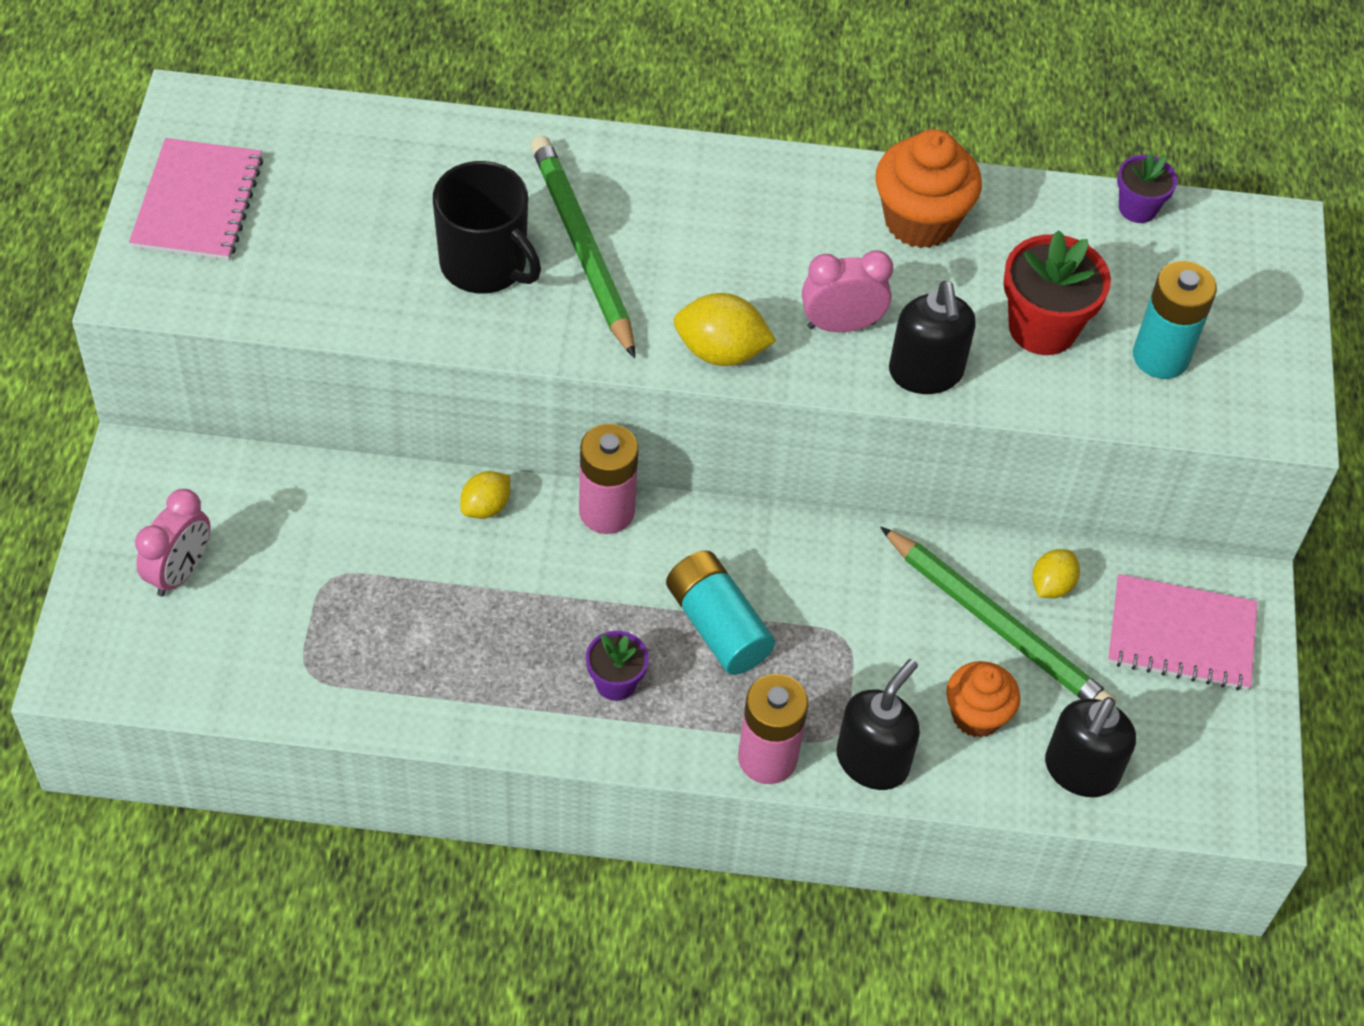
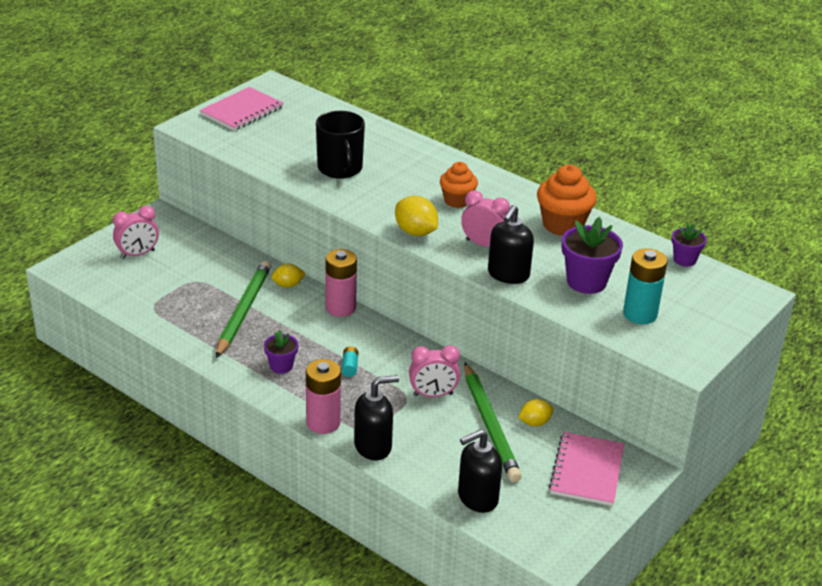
camera: 35 degrees right, 20 degrees down
(582, 248) = (389, 178): green pencil -> green pencil (243, 311)
(717, 626) = (349, 367): turquoise battery -> turquoise battery, size x0.47
(877, 612) = (433, 395): none -> pink clock
(976, 715) = (444, 453): orange cupcake -> orange cupcake (457, 201)
(1042, 328) = (586, 282): red flower pot -> purple flower pot
(1181, 635) = (587, 471): pink notebook -> pink notebook turned 60 degrees clockwise

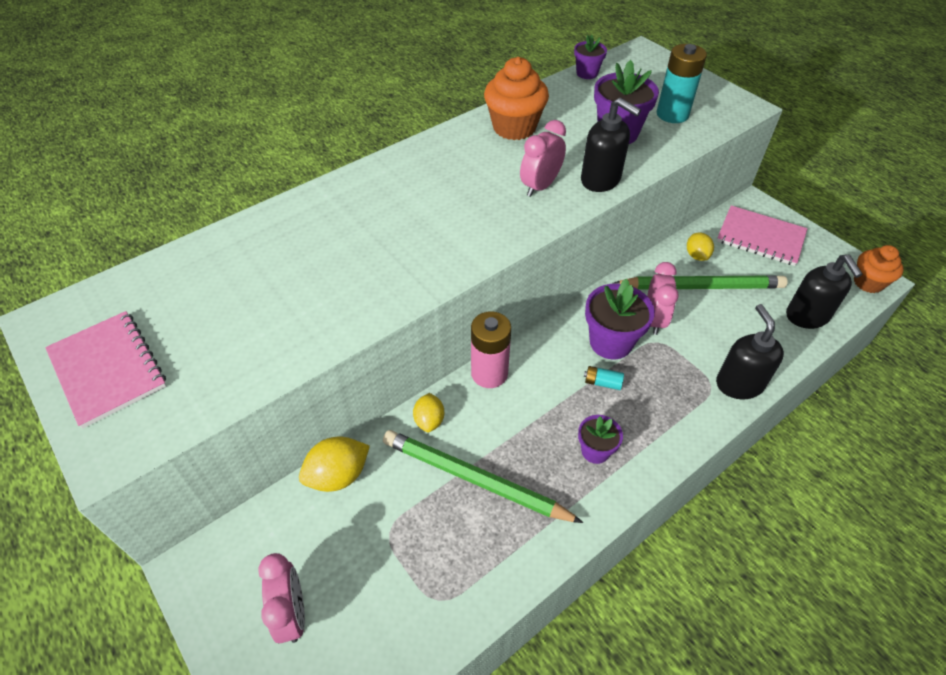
camera: 75 degrees left, 15 degrees up
(323, 422) = (701, 423): pink battery -> none
(340, 168) = (333, 279): black mug -> none
(396, 370) = (611, 342): none -> purple flower pot
(415, 232) = (504, 234): yellow lemon -> yellow lemon (338, 475)
(457, 201) = (446, 190): orange cupcake -> orange cupcake (868, 283)

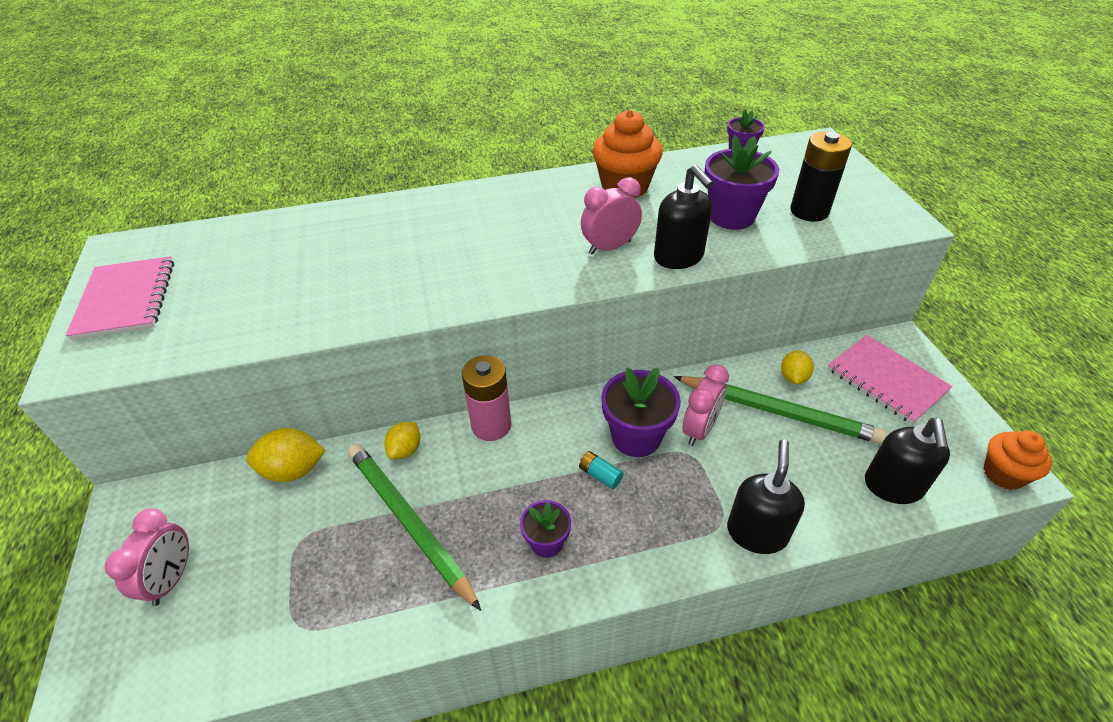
camera: 25 degrees right, 5 degrees down
(672, 114) = (809, 211): turquoise battery -> black battery

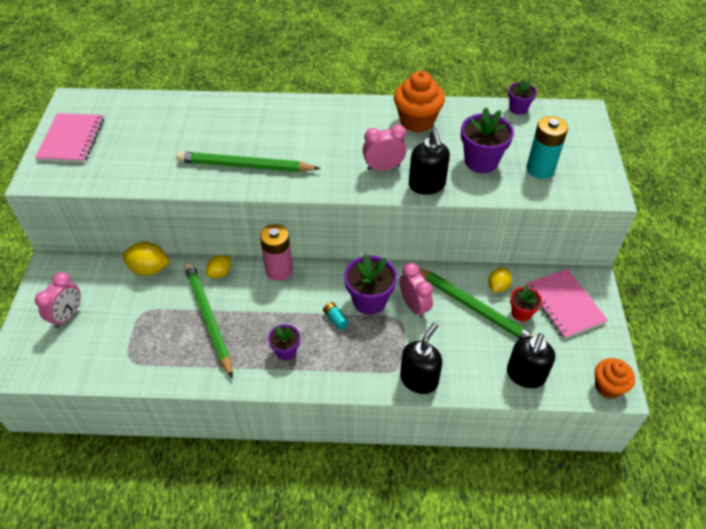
camera: 15 degrees right, 5 degrees up
(412, 283) = (245, 166): none -> green pencil
(700, 429) = (414, 306): pink clock -> pink clock turned 75 degrees counterclockwise
(809, 211) = (540, 169): black battery -> turquoise battery
(840, 404) = (521, 313): none -> red flower pot

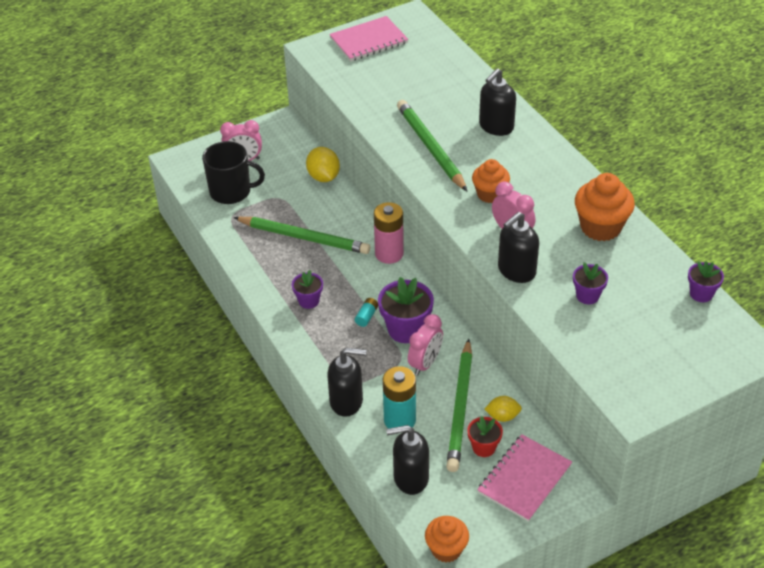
camera: 60 degrees right, 5 degrees down
(98, 345) = (231, 191): none -> black mug
(208, 318) = (304, 237): green pencil -> green pencil turned 75 degrees clockwise
(220, 273) = (355, 219): yellow lemon -> none
(259, 120) = (496, 126): none -> black soap dispenser
(331, 159) = (490, 194): none -> orange cupcake
(481, 161) = (587, 296): purple flower pot -> purple flower pot, size x0.59
(540, 169) = (619, 344): turquoise battery -> turquoise battery (399, 420)

